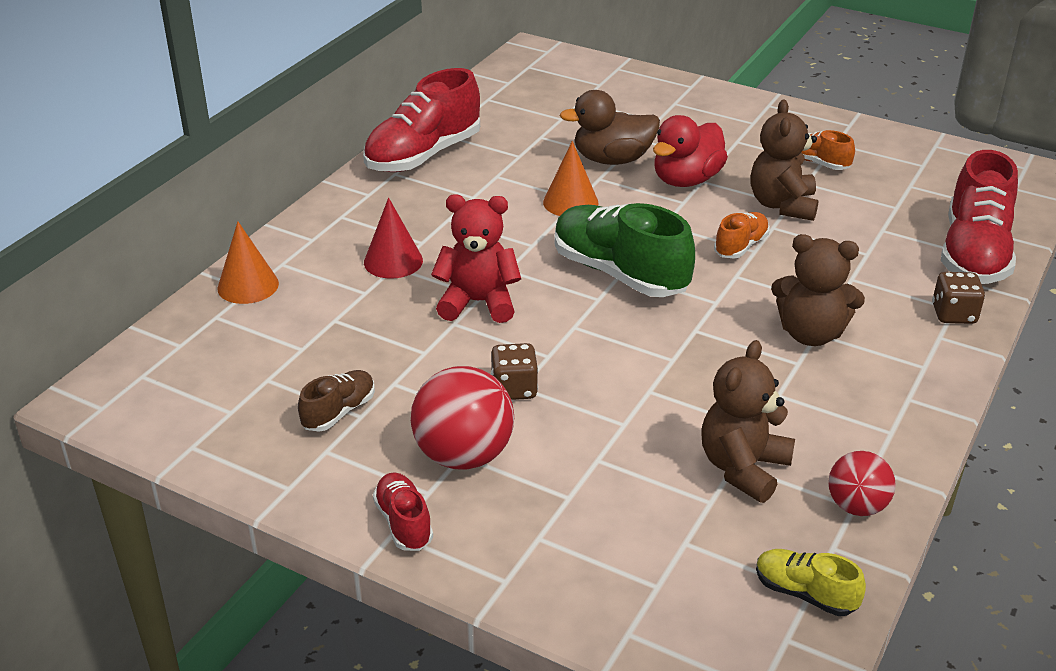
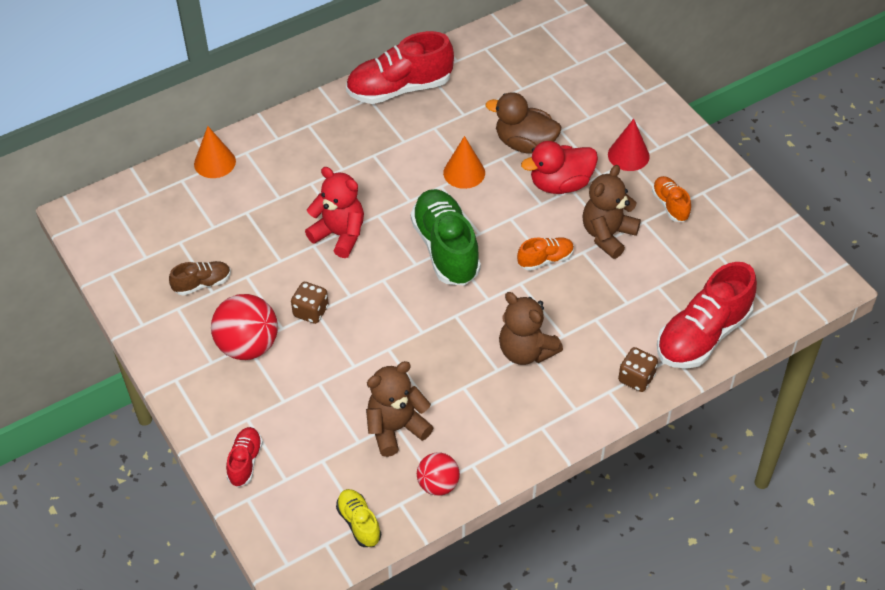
camera: 30 degrees right, 15 degrees up
(393, 261) = (313, 178): red cone -> red cone (628, 155)
(404, 523) = (185, 376): red shoe -> red shoe (245, 462)

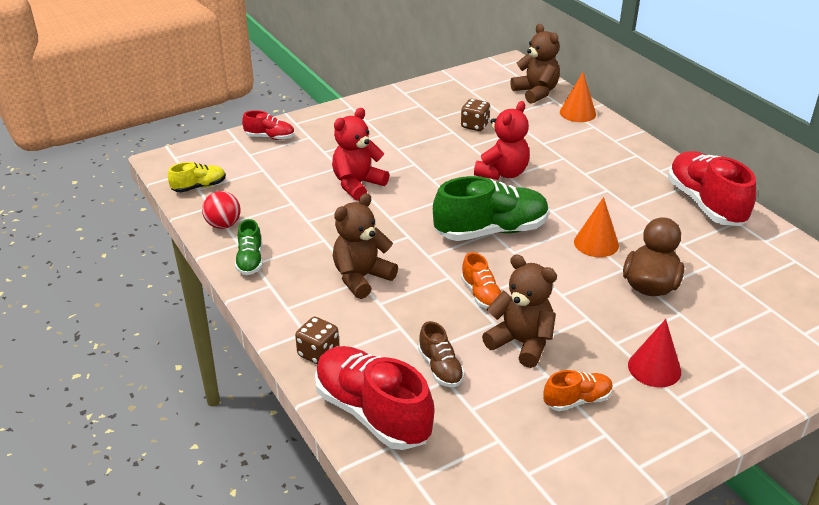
camera: 90 degrees right, 15 degrees down
(202, 284) = (444, 113): brown shoe -> brown shoe (440, 368)
(248, 346) = (380, 134): red ball -> none
(311, 311) = (414, 161): brown dice -> brown dice (475, 125)
(358, 363) = (357, 185): none -> red teddy bear
(396, 428) = (286, 204): brown teddy bear -> brown teddy bear (536, 92)
(502, 449) = (250, 261): none -> green shoe
(560, 184) = (594, 310): red duck -> none

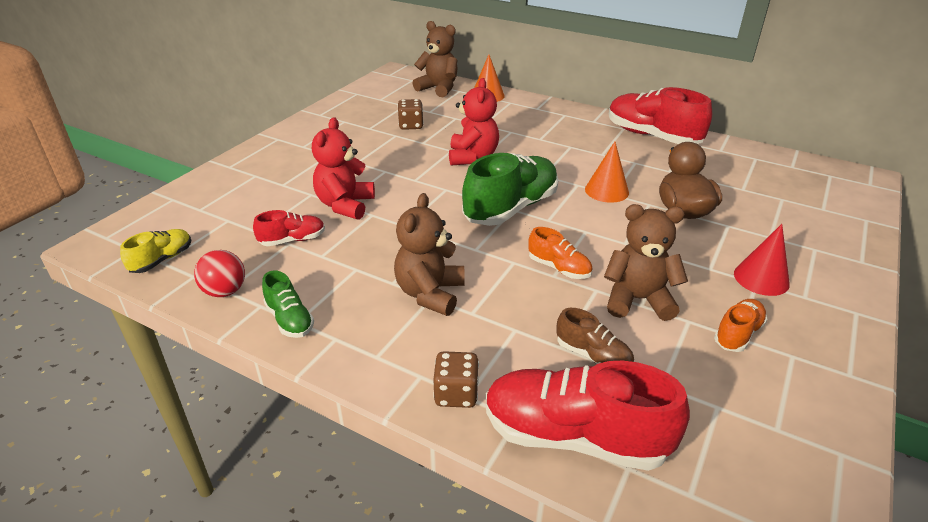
camera: 30 degrees left, 0 degrees up
(270, 137) = (210, 187): red shoe -> red shoe (292, 240)

